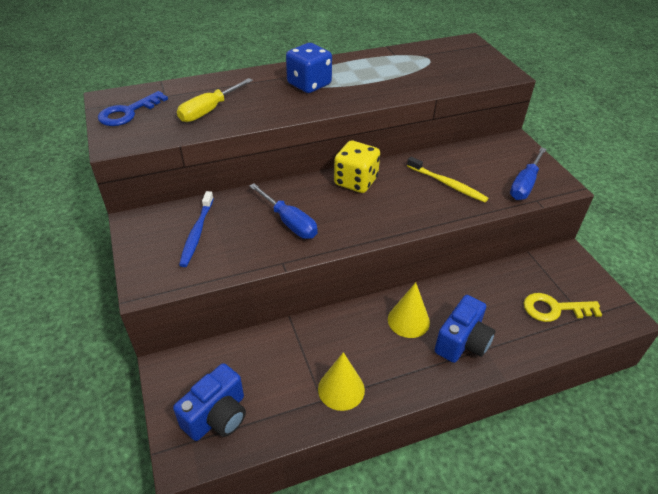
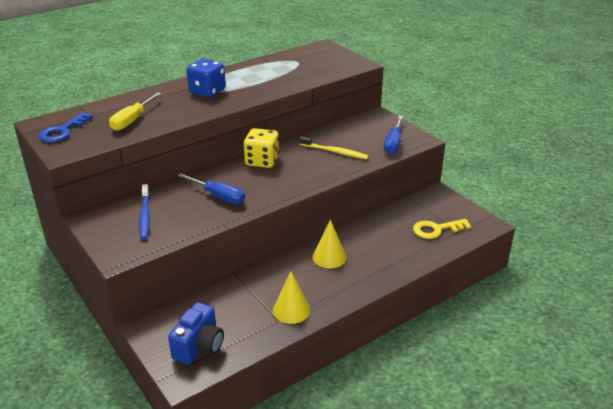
camera: 15 degrees left, 10 degrees down
(462, 342) = (374, 263): blue camera -> none

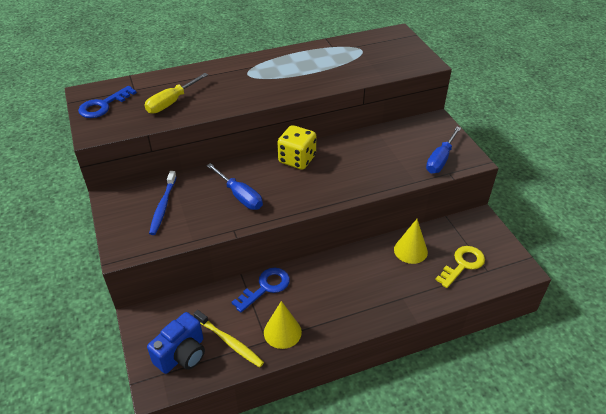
camera: 15 degrees right, 10 degrees up
(207, 91) = (256, 76): blue dice -> none
(261, 278) = (266, 287): none -> blue key
(329, 257) = (340, 276): yellow cone -> yellow cone (410, 250)
(335, 152) = (375, 160): yellow toothbrush -> yellow toothbrush (230, 342)
(436, 229) = (463, 264): yellow key -> yellow key turned 135 degrees clockwise

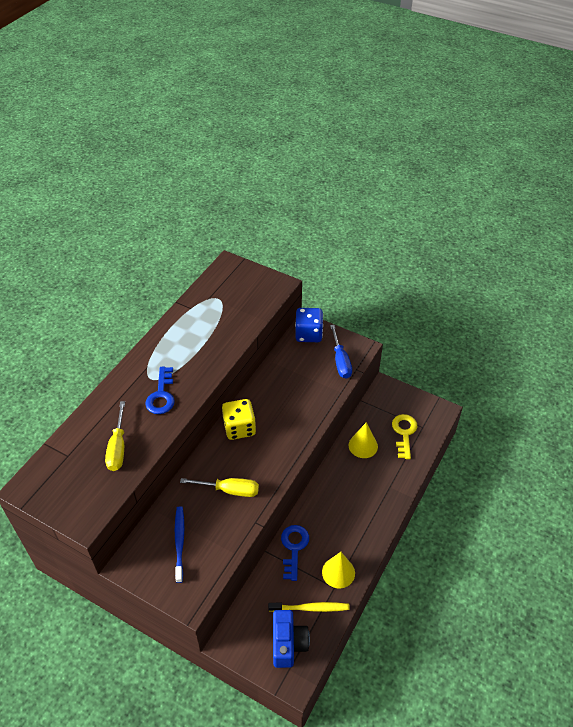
camera: 40 degrees left, 5 degrees up
(103, 106) = (59, 490): blue key -> blue key (161, 395)
(163, 207) = (179, 542): blue toothbrush -> blue toothbrush turned 150 degrees counterclockwise
(240, 196) = (229, 490): blue screwdriver -> yellow screwdriver
(431, 126) = (308, 334): none -> blue dice

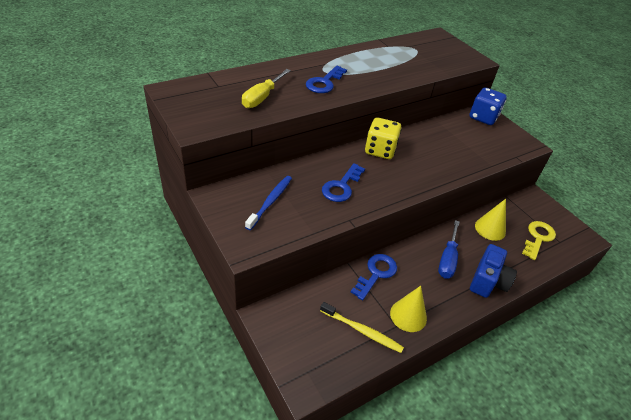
camera: 25 degrees right, 5 degrees down
(229, 490) = (341, 186): yellow screwdriver -> blue key
(288, 644) = (320, 349): blue camera -> blue camera (488, 281)
(340, 361) = (504, 145): blue screwdriver -> blue screwdriver (447, 259)

